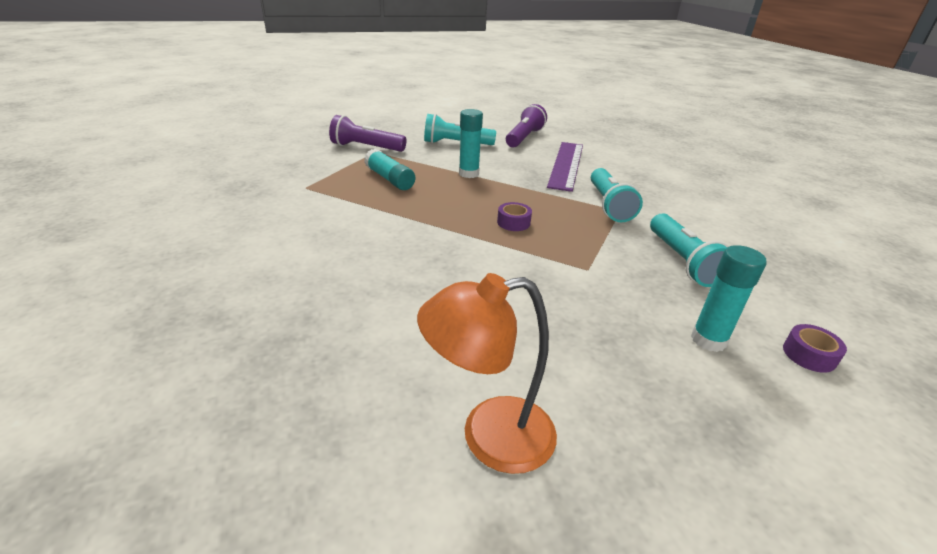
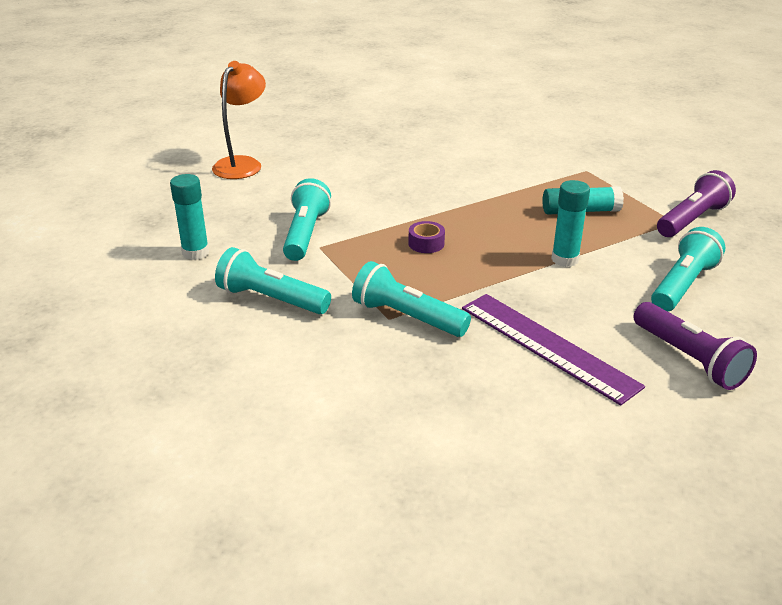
camera: 125 degrees right, 0 degrees up
(580, 285) = (305, 234): none -> turquoise flashlight
(809, 355) = (130, 282): purple tape -> none

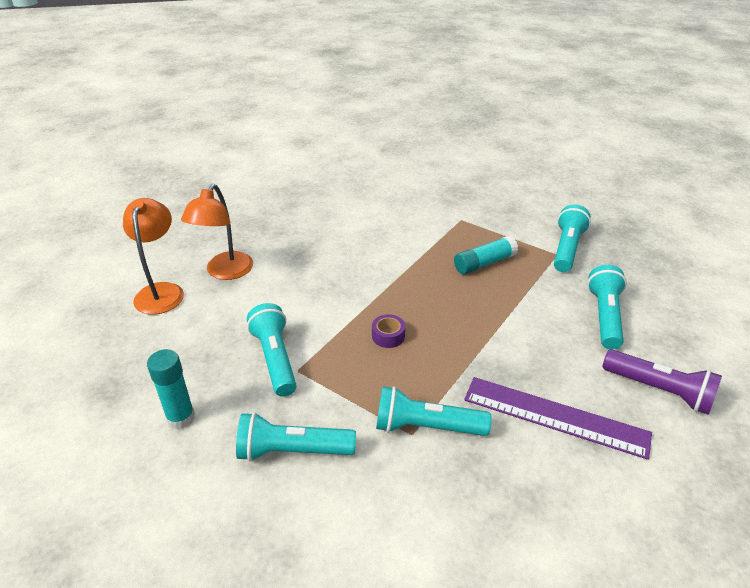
camera: 25 degrees left, 5 degrees up
(309, 162) = (225, 272): none -> orange lamp
(565, 259) = (506, 318): turquoise glue stick -> none
(692, 220) = (567, 249): purple flashlight -> turquoise flashlight

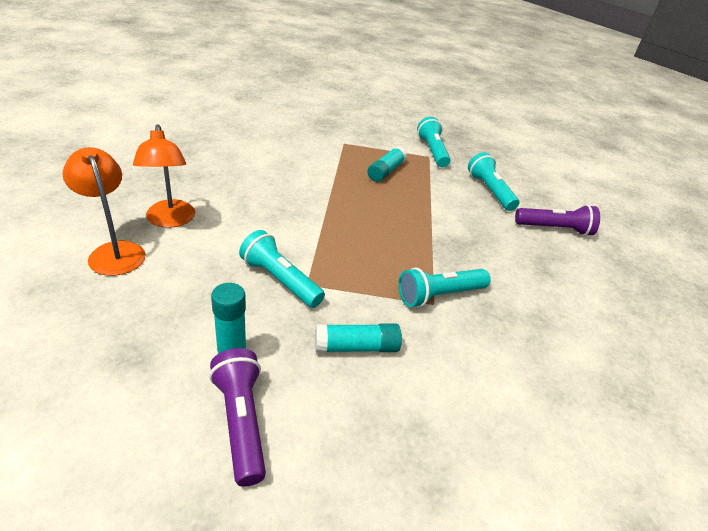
camera: 35 degrees left, 0 degrees up
(143, 480) = (241, 422): none -> purple flashlight
(293, 451) = (356, 347): turquoise flashlight -> turquoise glue stick
(388, 336) = (359, 238): purple tape -> none
(555, 416) = (512, 262): purple ruler -> none

